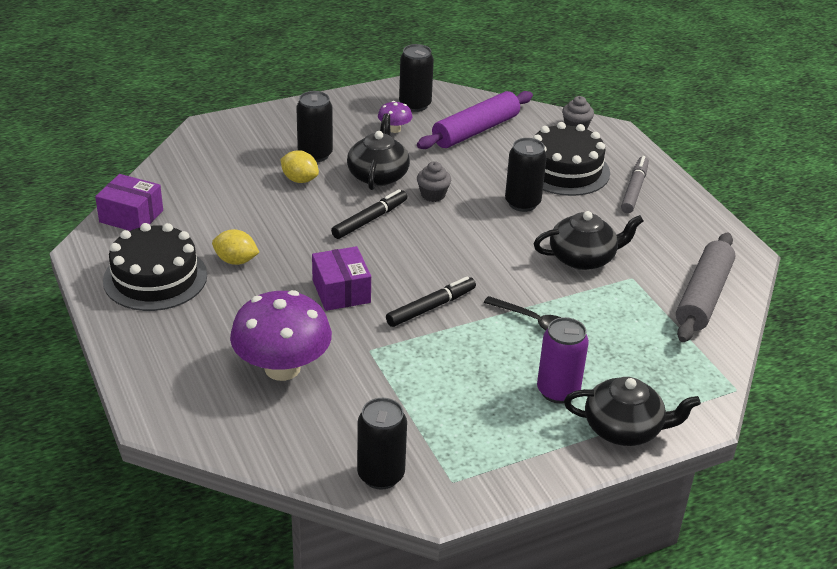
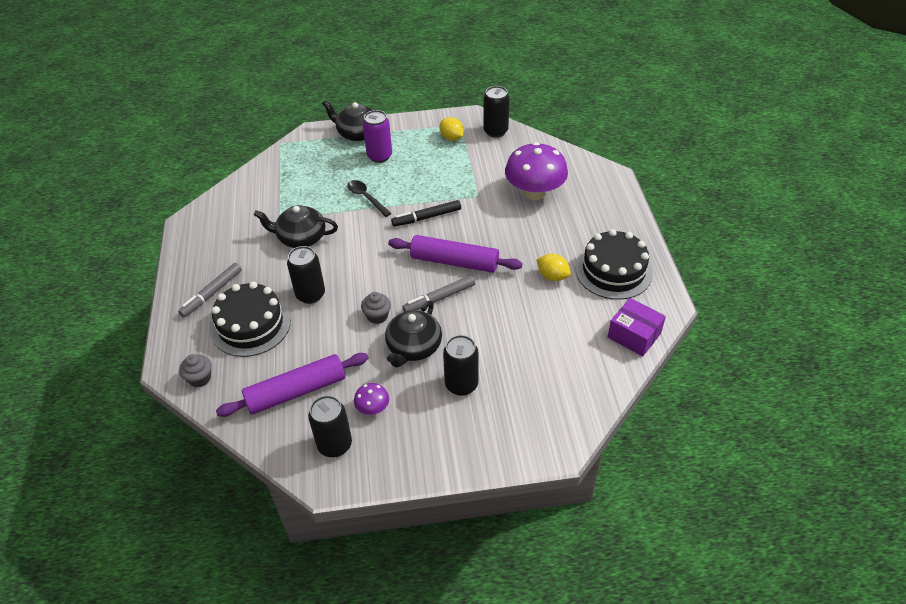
camera: 160 degrees left, 10 degrees up
(299, 180) = (484, 353): yellow lemon -> yellow lemon (451, 138)
(341, 291) = (482, 239): purple box -> none
(368, 259) = (454, 261): none -> purple rolling pin
(370, 220) = (439, 298): black marker -> grey marker
(703, 297) = (246, 197): grey rolling pin -> none

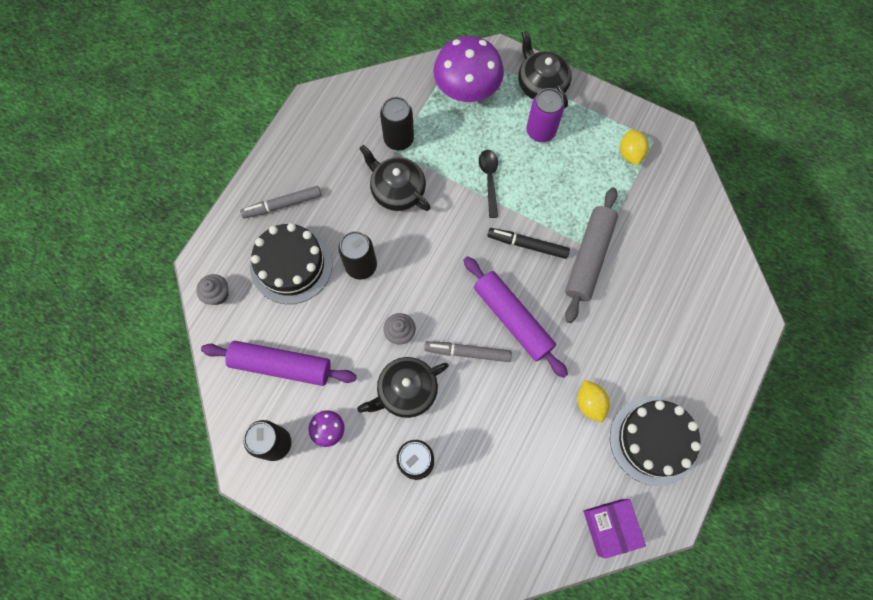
camera: 35 degrees right, 25 degrees up
(475, 202) = (588, 257): none -> grey rolling pin
(495, 131) = (682, 174): black can -> black can (399, 139)
(534, 192) = (656, 286): purple mushroom -> purple mushroom (467, 89)

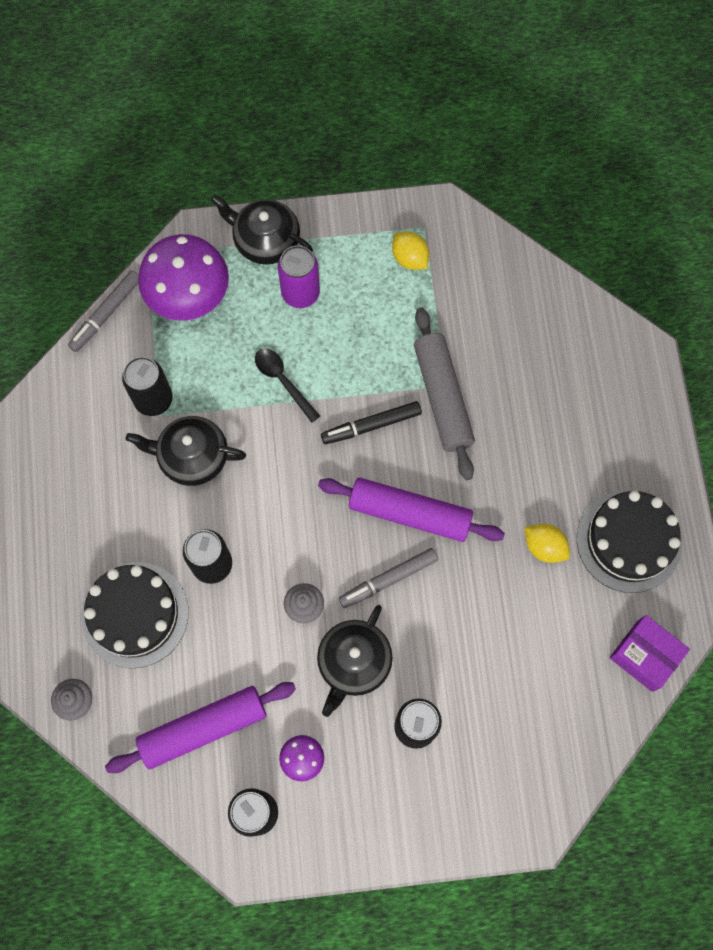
camera: 35 degrees left, 0 degrees up
(282, 205) = (76, 556): grey marker -> grey marker (106, 314)

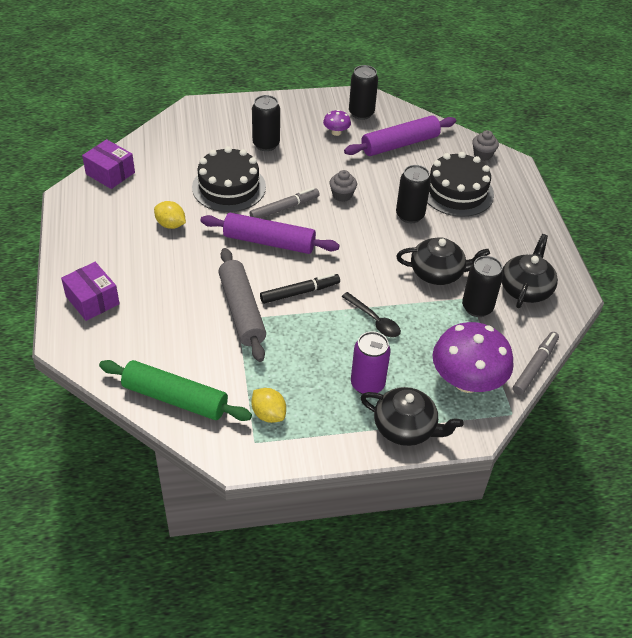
camera: 175 degrees right, 25 degrees down
(353, 662) = (307, 170): black teapot -> black teapot (525, 289)
(510, 278) = (175, 398): none -> green rolling pin
(624, 415) = (92, 300): none -> purple box
(629, 541) = (107, 228): black cake -> black cake (229, 187)

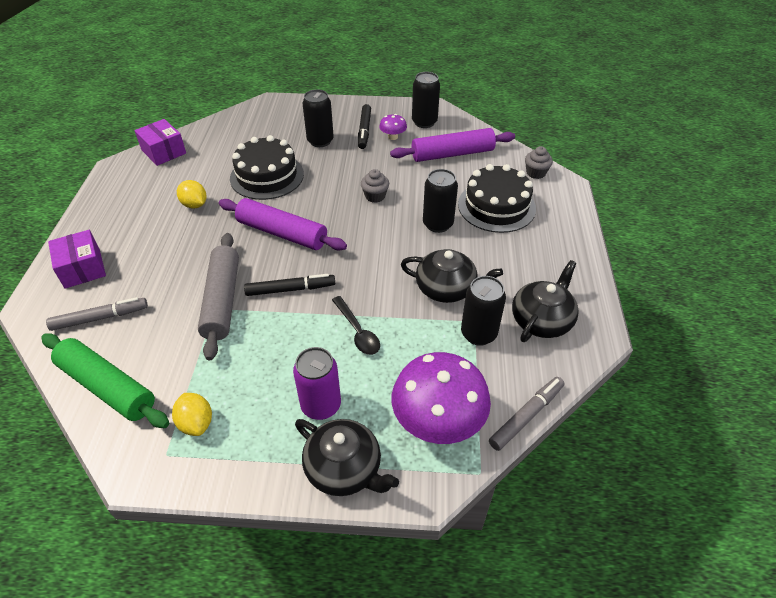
camera: 15 degrees right, 0 degrees up
(284, 208) = (312, 202): grey marker -> grey marker (100, 318)
(305, 128) = (364, 130): none -> black marker

